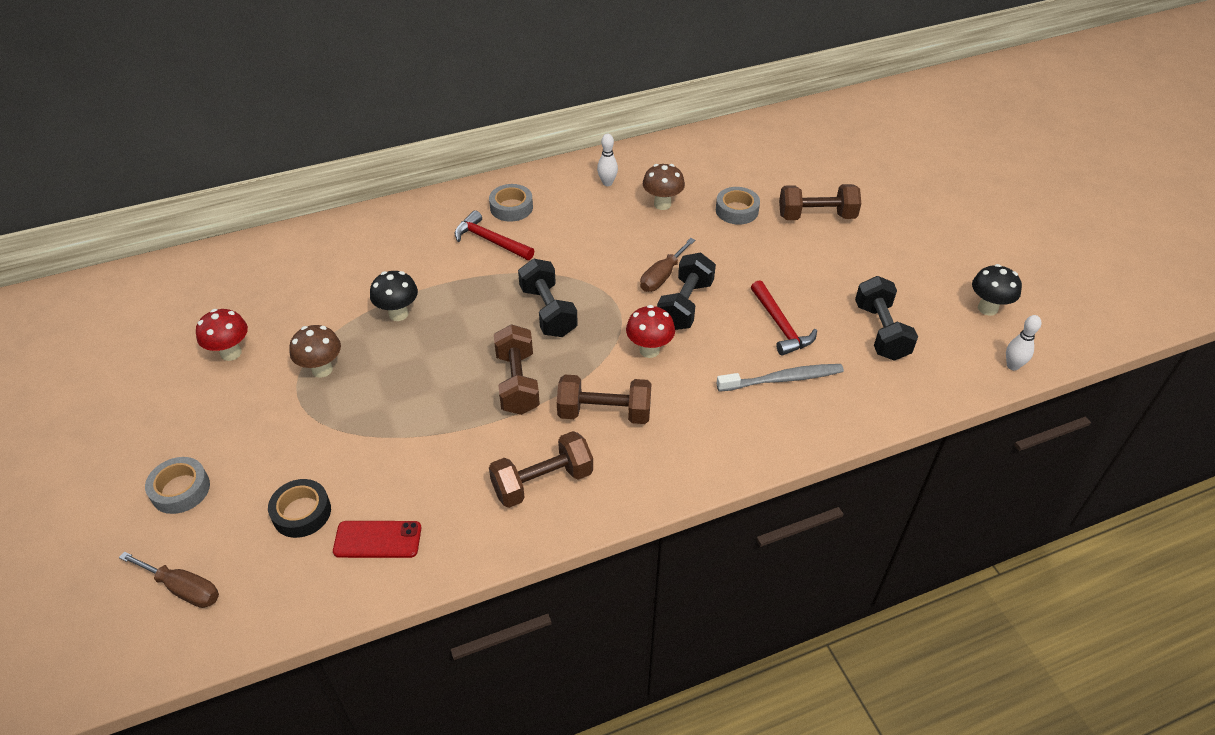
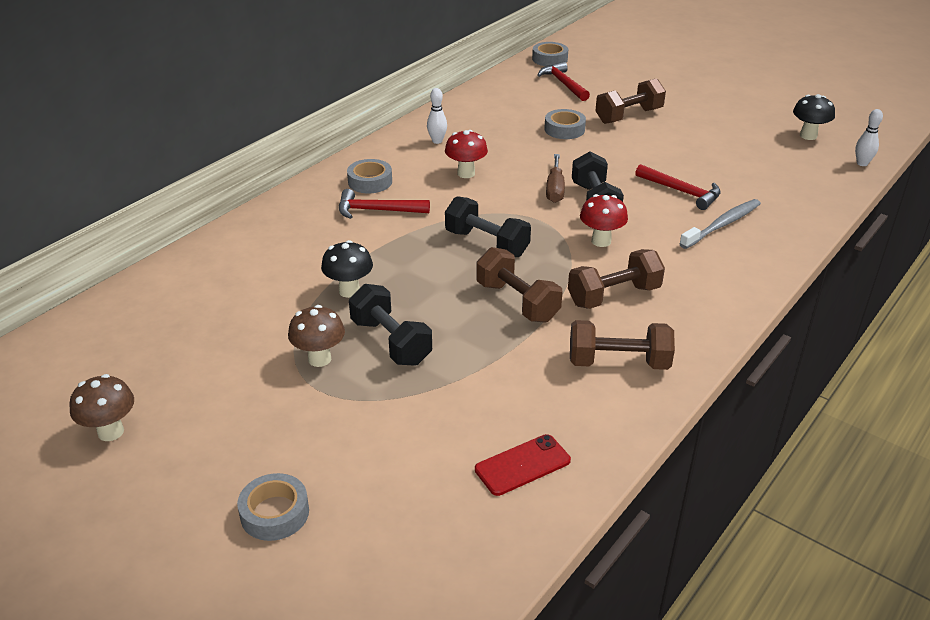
camera: 30 degrees left, 10 degrees down
(183, 588) = (371, 592): brown screwdriver -> none
(231, 353) = (205, 381): red mushroom -> red mushroom (466, 173)
(302, 513) = (425, 476): black tape -> none
(542, 482) = (618, 362): brown dumbbell -> brown dumbbell turned 60 degrees clockwise
(662, 204) = (500, 142): brown mushroom -> brown mushroom (111, 432)
(788, 155) = (563, 84): none -> red hammer
(803, 120) = (549, 59): none -> grey tape
(881, 332) = (755, 172): black dumbbell -> black dumbbell (391, 342)

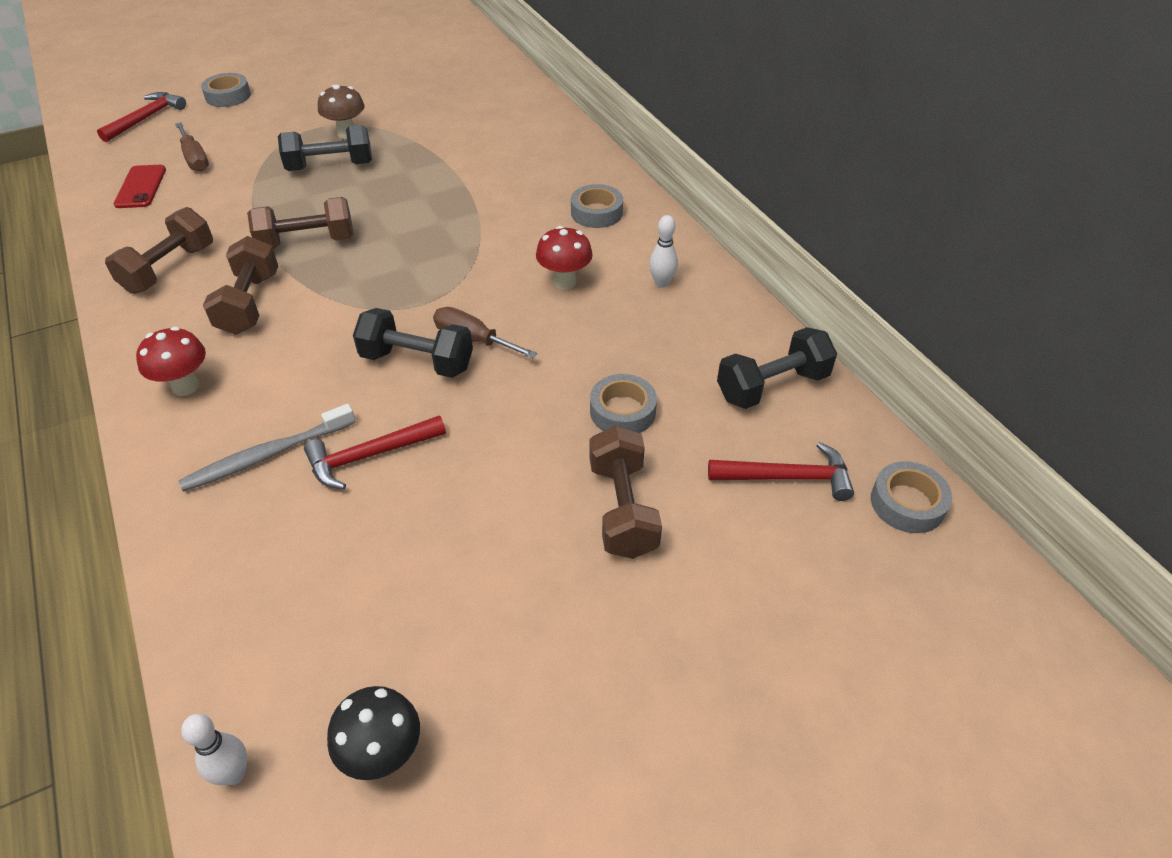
camera: 115 degrees right, 10 degrees up
(111, 432) = (362, 58): brown mushroom -> none
(349, 291) = (417, 162): black mushroom -> none
(377, 210) = (534, 204): red hammer -> red hammer (146, 118)
(440, 454) = (195, 159): none -> brown screwdriver
(487, 243) = (413, 253): black dumbbell -> black dumbbell (772, 386)
(601, 241) = (340, 333): red mushroom -> red mushroom (185, 386)
(722, 225) = (267, 455): grey toothbrush -> grey toothbrush turned 75 degrees clockwise

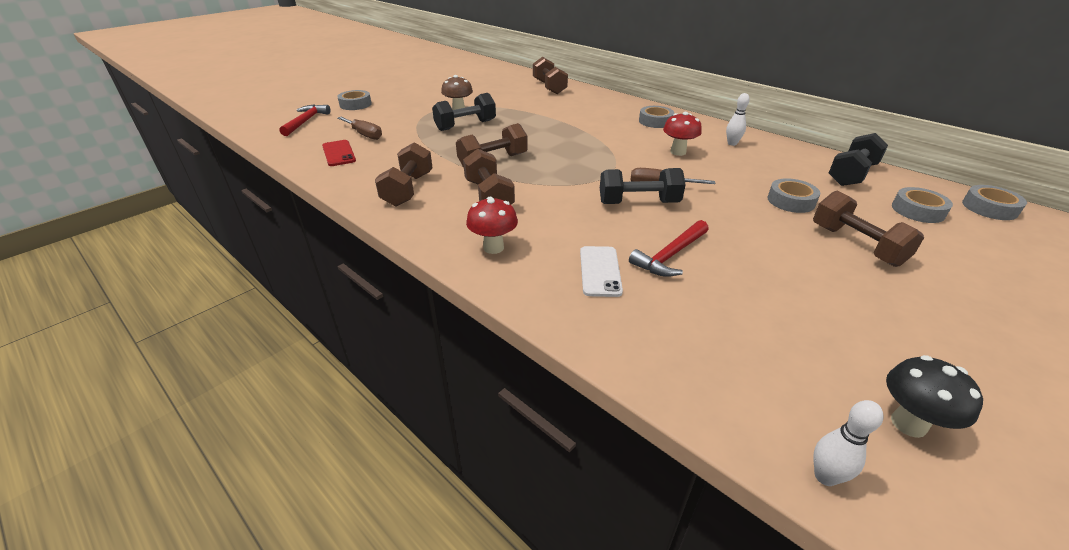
camera: 20 degrees left, 10 degrees down
(267, 455) = (600, 271): grey toothbrush -> white phone
(514, 107) = (549, 87): none -> brown dumbbell
(787, 477) = (918, 210): red hammer -> grey tape

